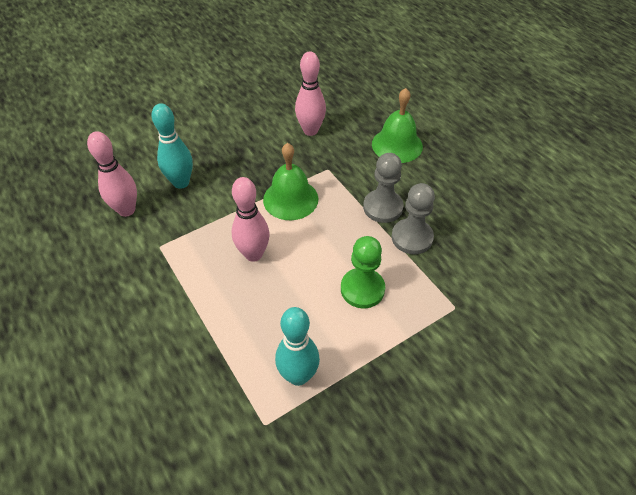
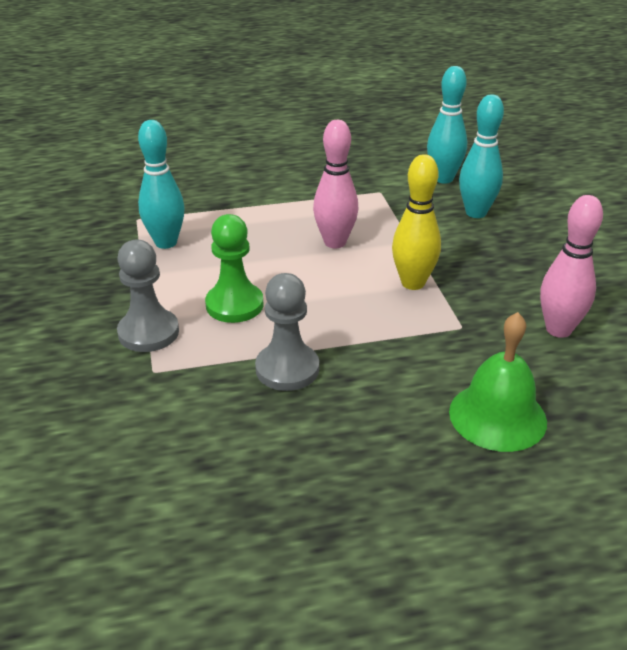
camera: 110 degrees right, 15 degrees down
(126, 210) = (443, 179): pink bowling pin -> turquoise bowling pin
(290, 199) = (413, 283): green bell -> yellow bowling pin
(382, 207) = (358, 358): grey pawn -> grey pawn (148, 332)

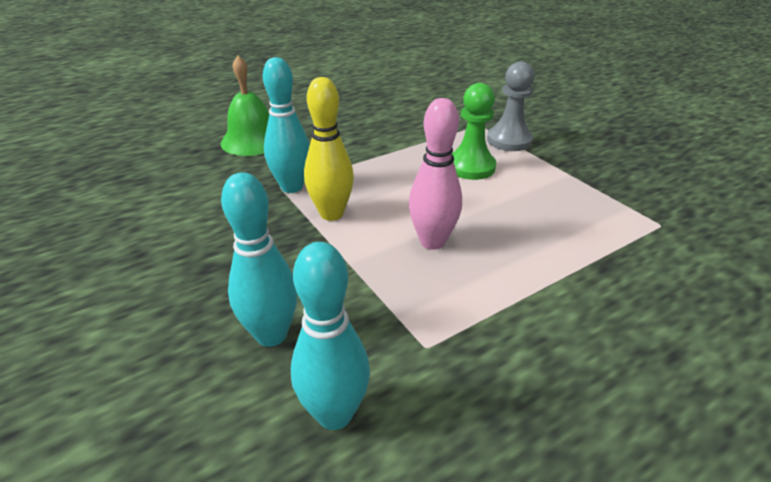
camera: 160 degrees right, 0 degrees up
(166, 242) = (593, 204): turquoise bowling pin -> turquoise bowling pin (292, 187)
(287, 369) = (398, 139): grey pawn -> none
(558, 329) = (194, 199): pink bowling pin -> none

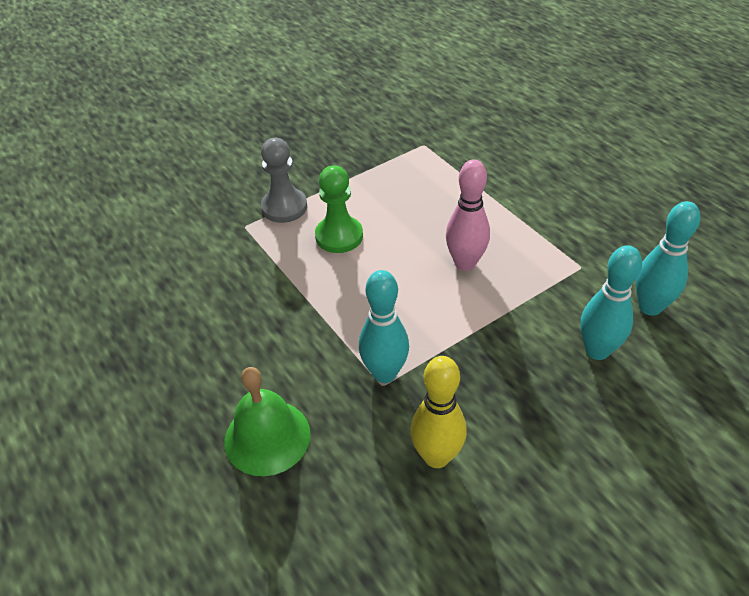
camera: 90 degrees left, 10 degrees up
(331, 214) = (432, 333): yellow bowling pin -> yellow bowling pin (436, 456)

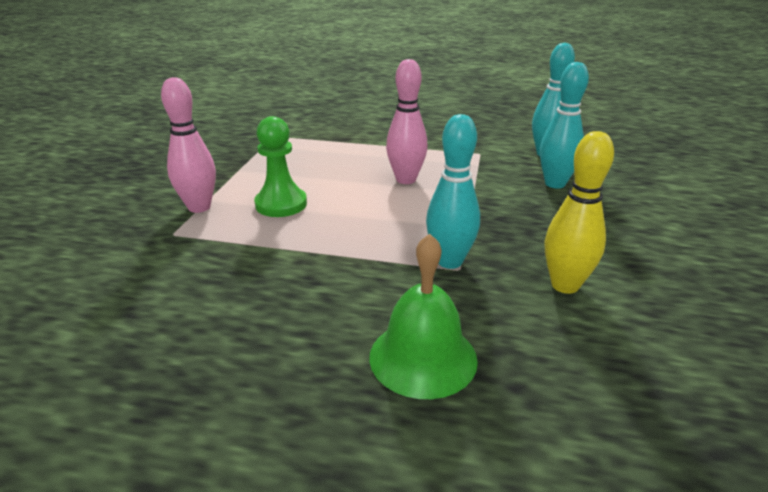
camera: 45 degrees left, 15 degrees down
(284, 207) = (199, 207): grey pawn -> pink bowling pin

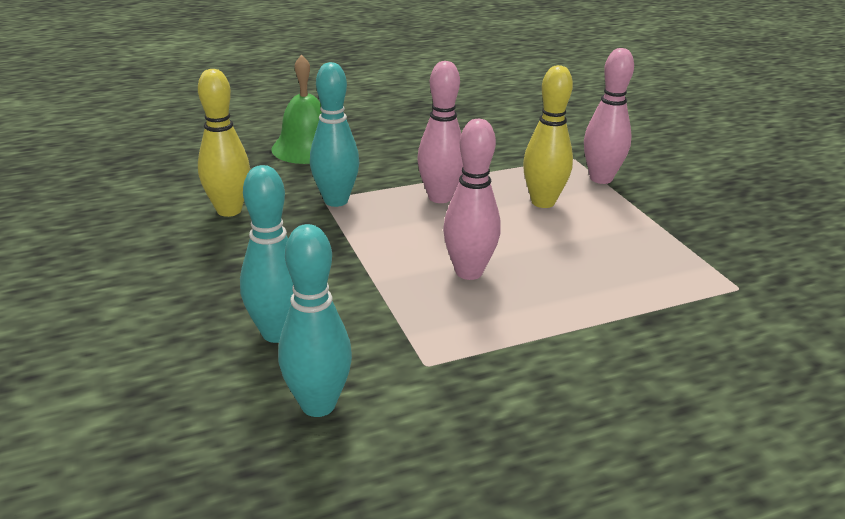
camera: 145 degrees right, 0 degrees up
(281, 204) = (543, 202): green pawn -> yellow bowling pin
(353, 234) = (440, 197): none -> pink bowling pin

